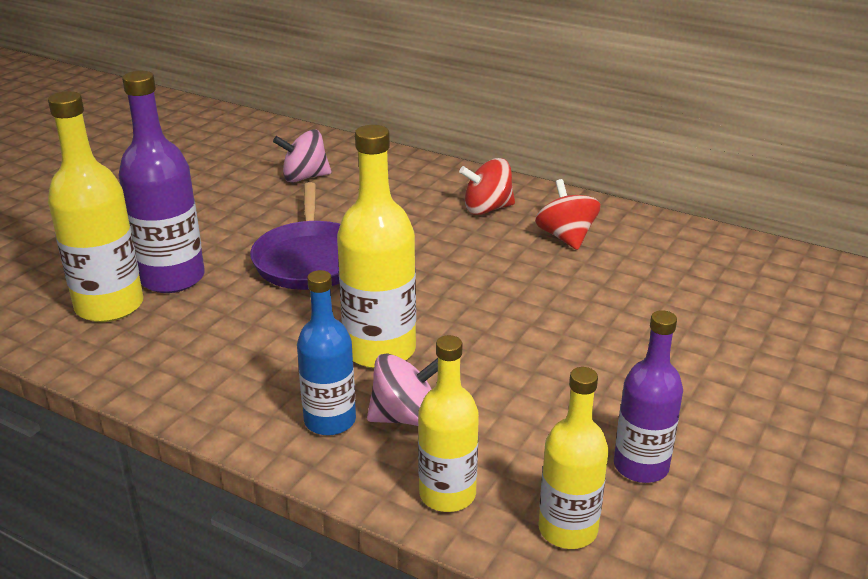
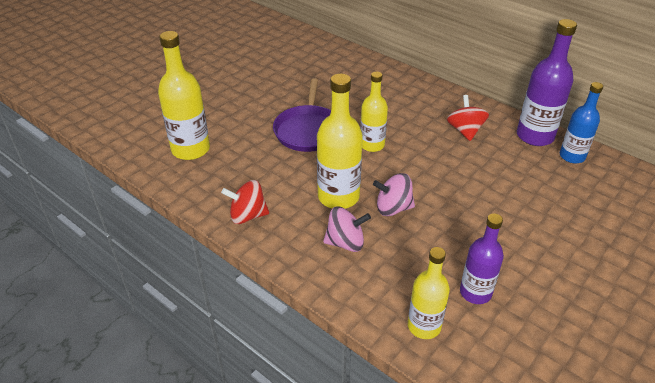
camera: 10 degrees right, 10 degrees up
(172, 278) = (227, 134): purple bottle -> purple bottle (535, 136)
(304, 177) = (313, 71): pink spinning top -> pink spinning top (393, 208)
(330, 421) = (302, 239): blue bottle -> blue bottle (572, 156)
(447, 494) = (360, 295): yellow bottle -> yellow bottle (372, 145)
(487, 209) = (420, 105): red spinning top -> red spinning top (247, 215)

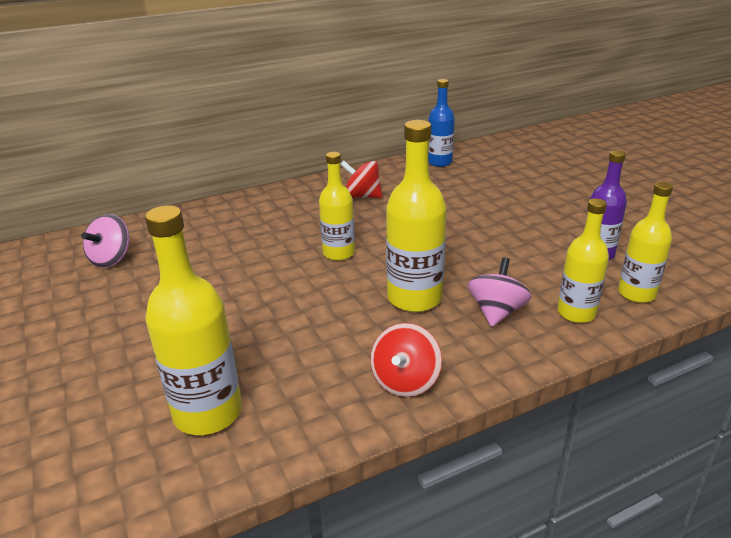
camera: 65 degrees left, 10 degrees down
(308, 130) = (268, 290): purple pan -> none
(370, 289) = (576, 313): none -> yellow bottle
(393, 208) = (456, 267): pink spinning top -> pink spinning top (111, 259)
(535, 136) = (399, 168): purple bottle -> none

